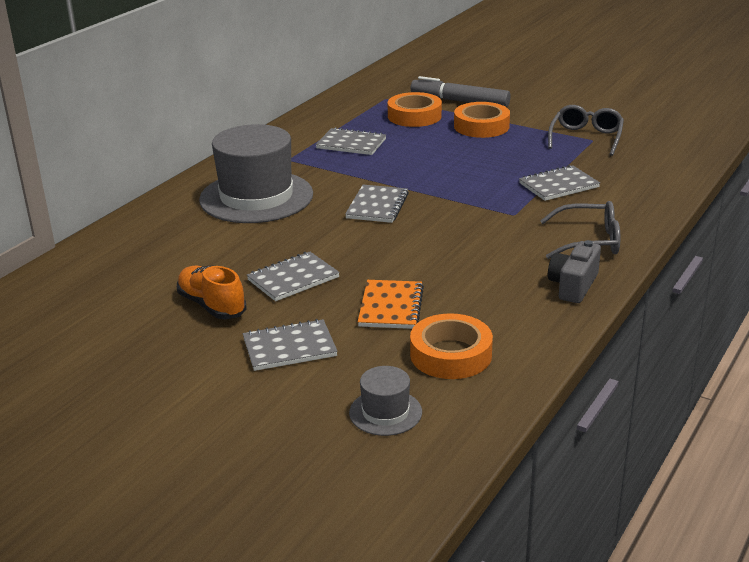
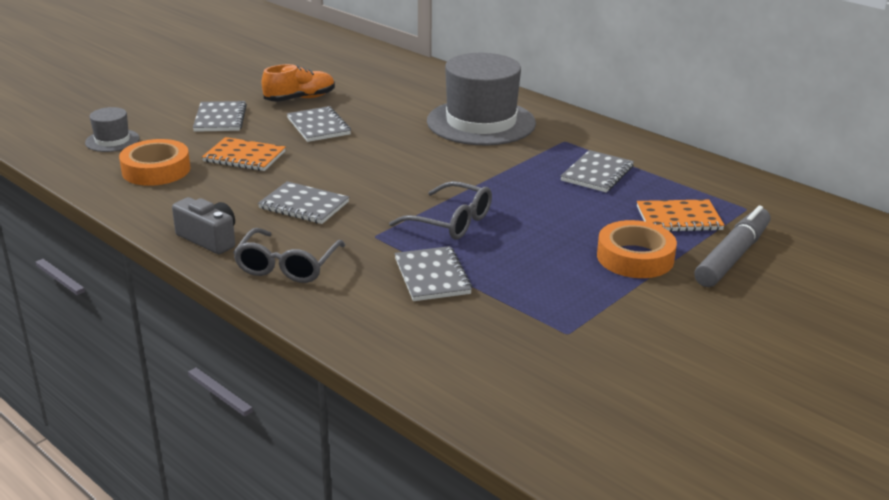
camera: 100 degrees right, 0 degrees up
(377, 206) = (433, 171): grey notebook -> grey notebook (304, 205)
(414, 116) = (679, 218): orange tape -> orange notebook
(586, 138) = (575, 329): grey glasses -> grey glasses (451, 222)

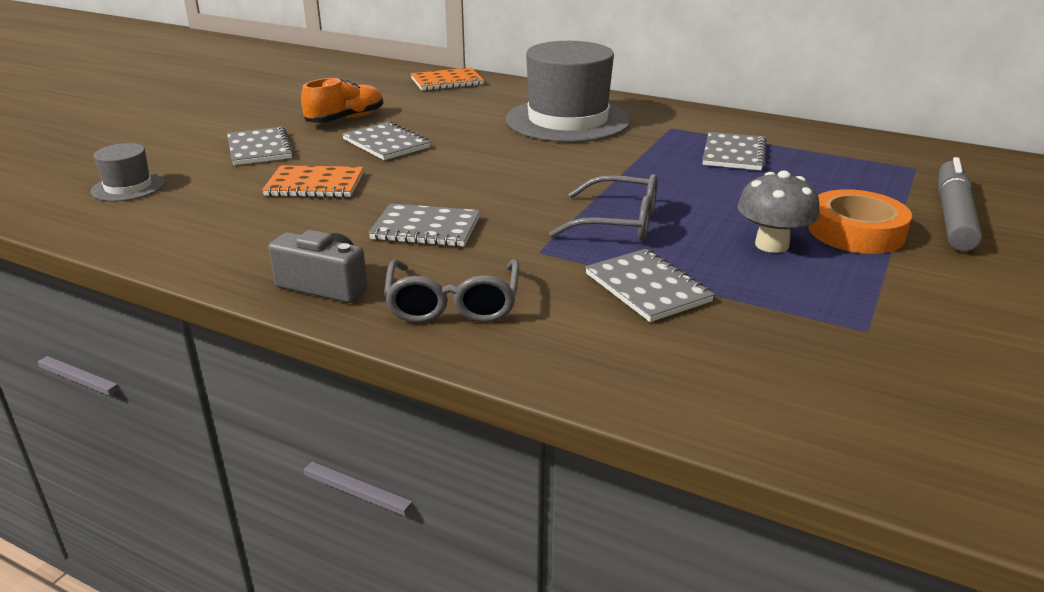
camera: 15 degrees left, 0 degrees up
(156, 170) = (205, 213): orange tape -> none
(556, 258) = (771, 245): none -> grey mushroom
(679, 218) = (860, 186): orange notebook -> orange notebook (447, 82)

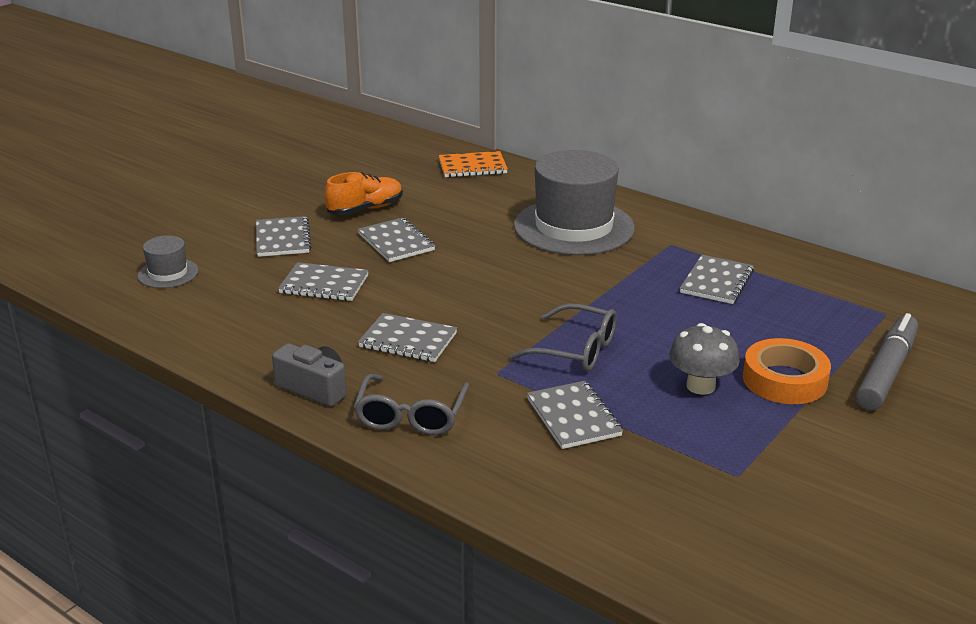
camera: 10 degrees right, 0 degrees up
(315, 185) = (324, 285): orange notebook -> grey notebook

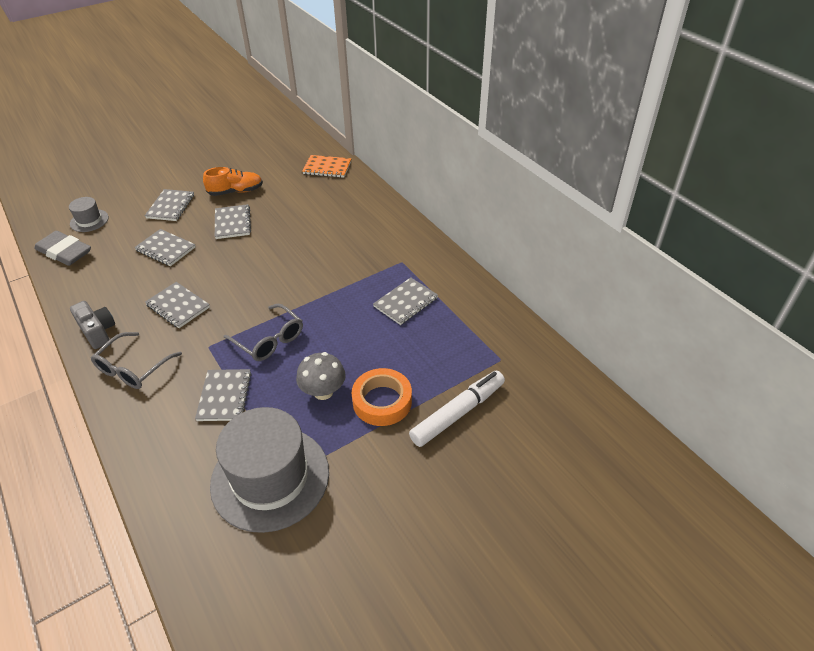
camera: 20 degrees right, 15 degrees up
(165, 313) = (64, 252): none -> grey eraser
(574, 227) = (350, 233): grey hat -> grey hat (270, 477)
(886, 372) = (458, 413): grey marker -> white marker

